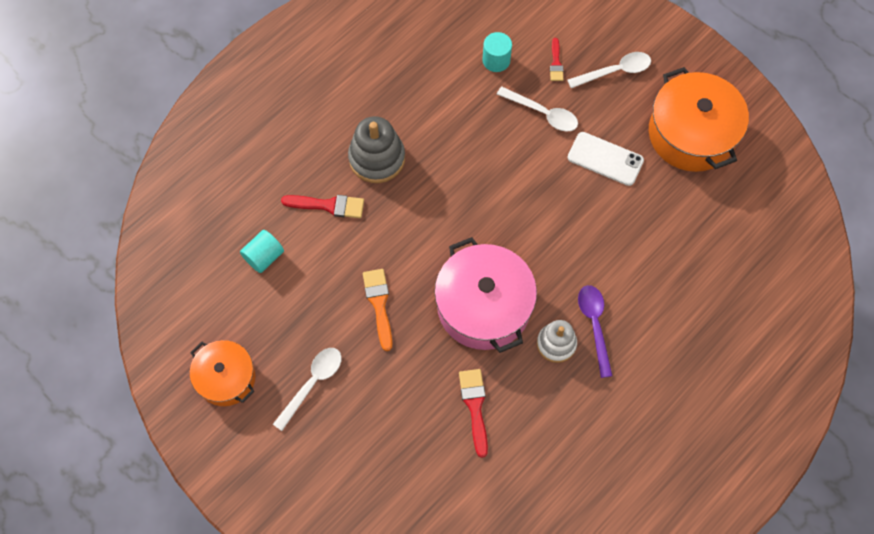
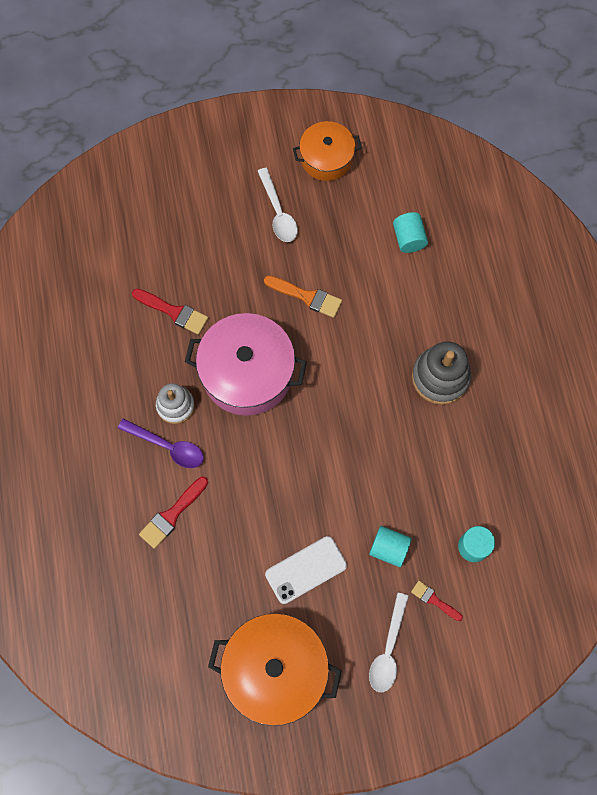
camera: 125 degrees right, 5 degrees up
(328, 205) = (421, 312): red brush -> red brush (172, 515)
(543, 113) = (389, 548): white spoon -> turquoise cylinder

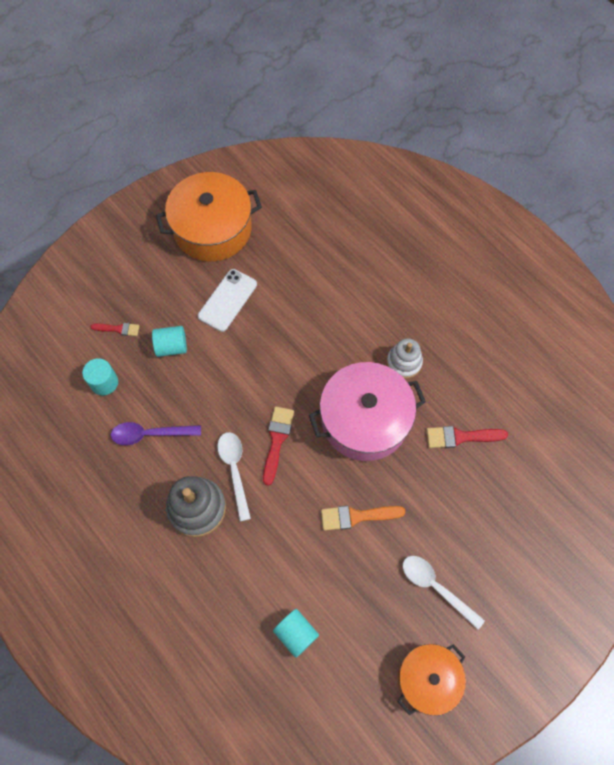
camera: 150 degrees right, 5 degrees down
(168, 447) = (387, 329): purple spoon -> purple spoon (150, 434)
(172, 515) = (351, 285): red brush -> red brush (277, 440)
(388, 650) = (137, 280): white spoon -> white spoon (234, 470)

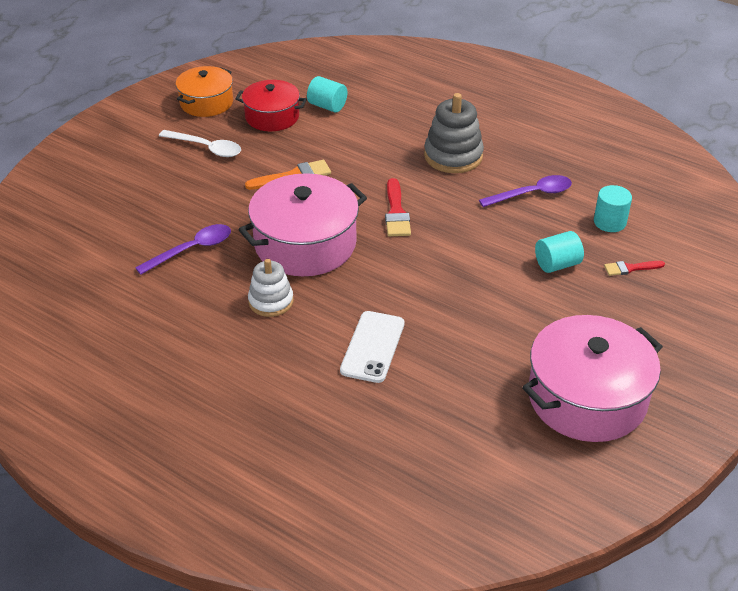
camera: 165 degrees right, 25 degrees down
(212, 229) = (587, 398): orange pot -> pink pot
(227, 300) = (517, 320): white phone -> white phone (372, 347)
(234, 470) = (430, 185): white spoon -> none
(359, 628) = (272, 117): none -> red pot
(460, 437) = (192, 249): red brush -> purple spoon

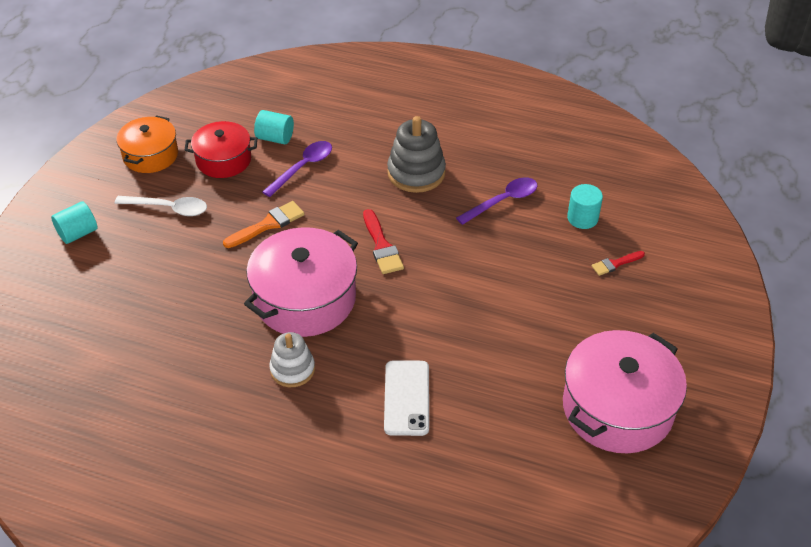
camera: 15 degrees left, 5 degrees up
(192, 249) = (194, 328): purple spoon -> purple spoon (303, 167)
(557, 264) = (549, 273): turquoise cylinder -> turquoise cylinder (78, 233)

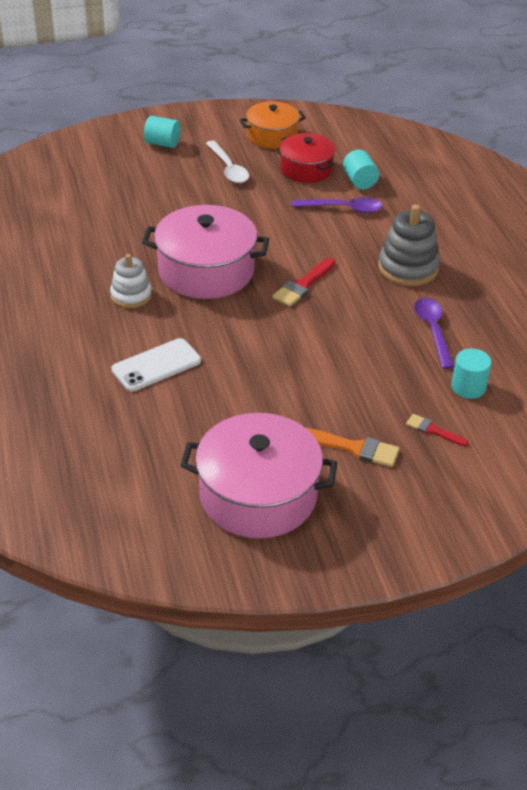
camera: 55 degrees right, 5 degrees down
(268, 224) = (263, 219): orange brush -> orange brush (354, 448)
(503, 201) = (433, 330): purple spoon -> purple spoon turned 120 degrees counterclockwise

